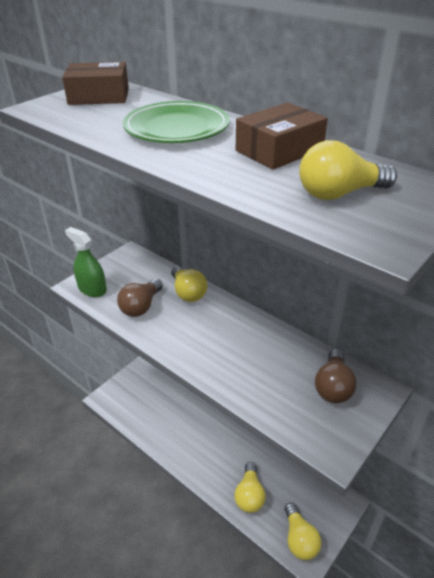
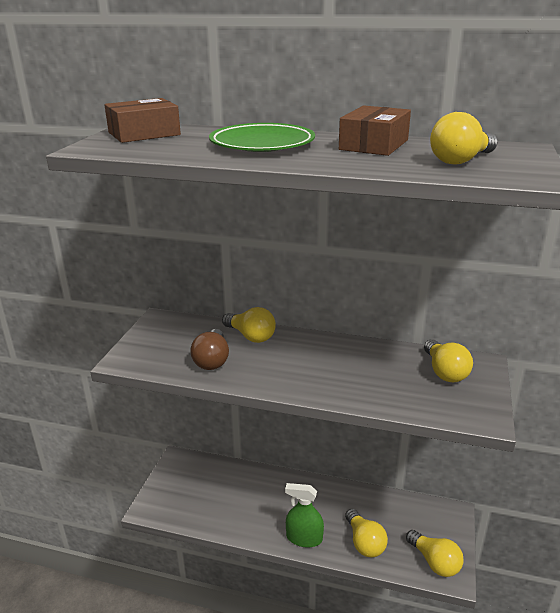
camera: 25 degrees left, 10 degrees down
(92, 289) = (143, 359): green spray bottle -> green spray bottle (304, 538)
(333, 387) = (444, 372): brown light bulb -> yellow light bulb

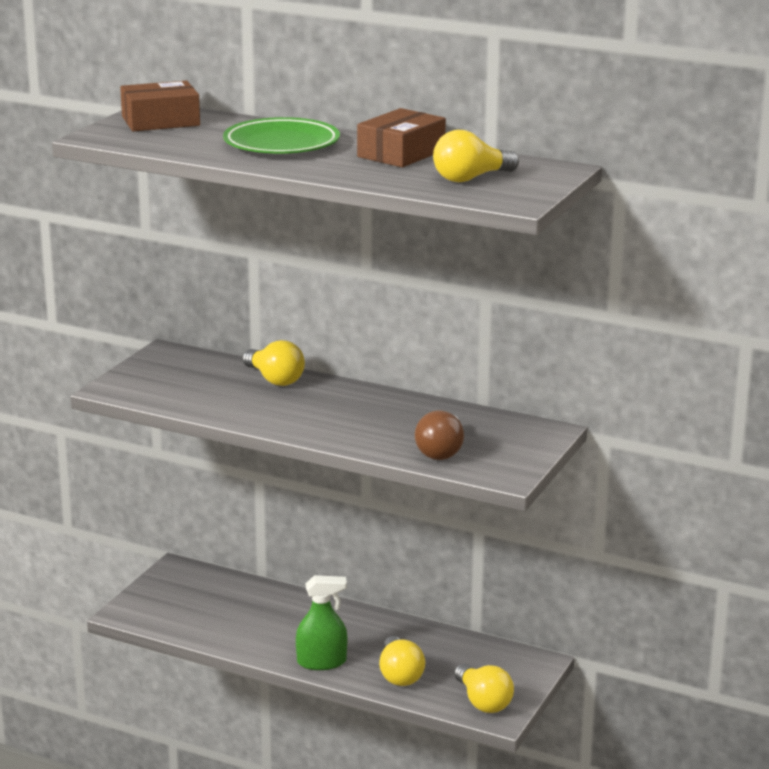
camera: 10 degrees right, 5 degrees down
(212, 360) = (217, 398): brown light bulb -> brown light bulb (441, 451)
(304, 538) = (321, 662): green spray bottle -> green spray bottle turned 150 degrees clockwise
(444, 372) = (494, 434): yellow light bulb -> none

